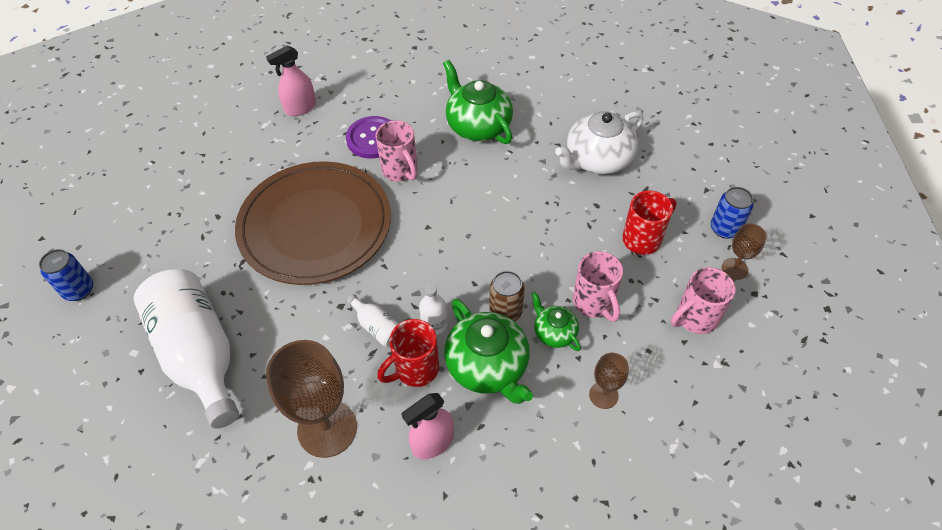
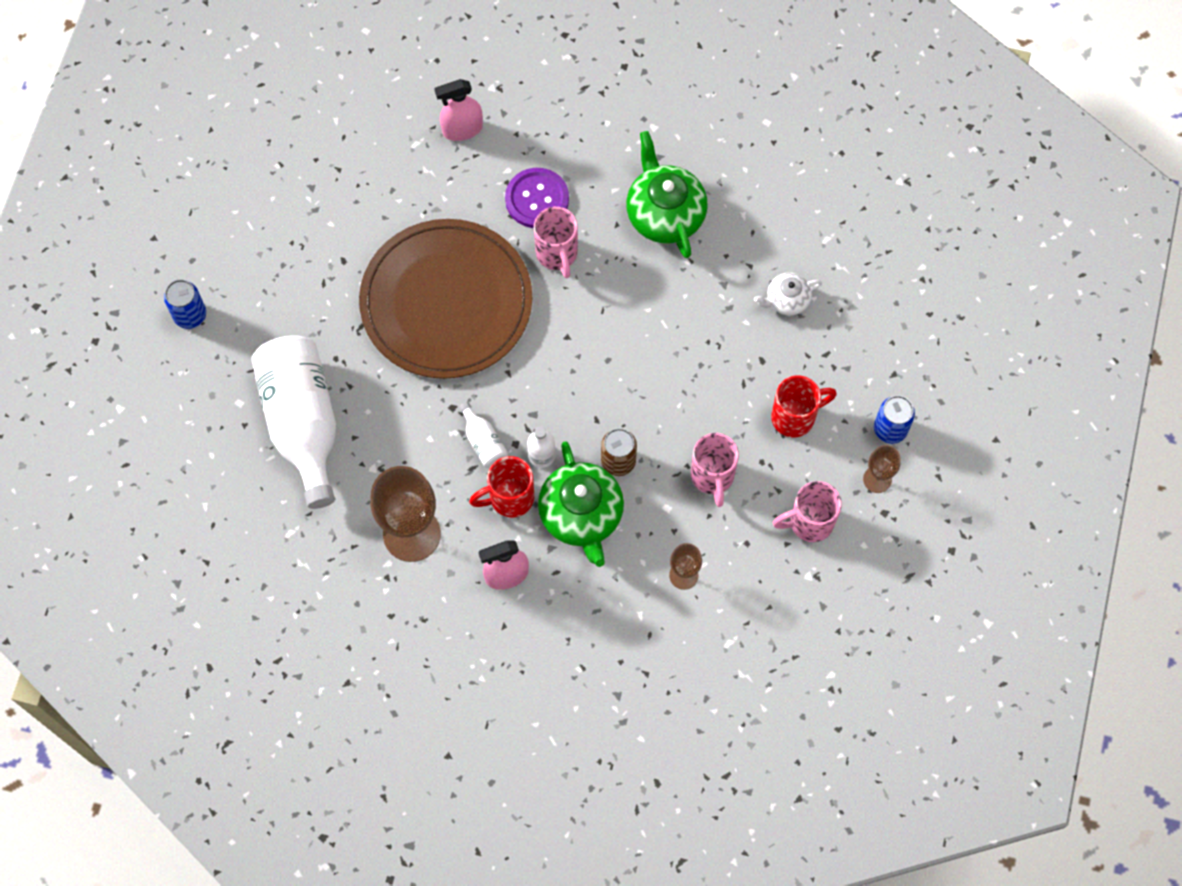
camera: 15 degrees right, 15 degrees up
(554, 332) = (659, 497): green teapot -> none
(597, 160) = (786, 300): white teapot -> white teapot, size x0.54

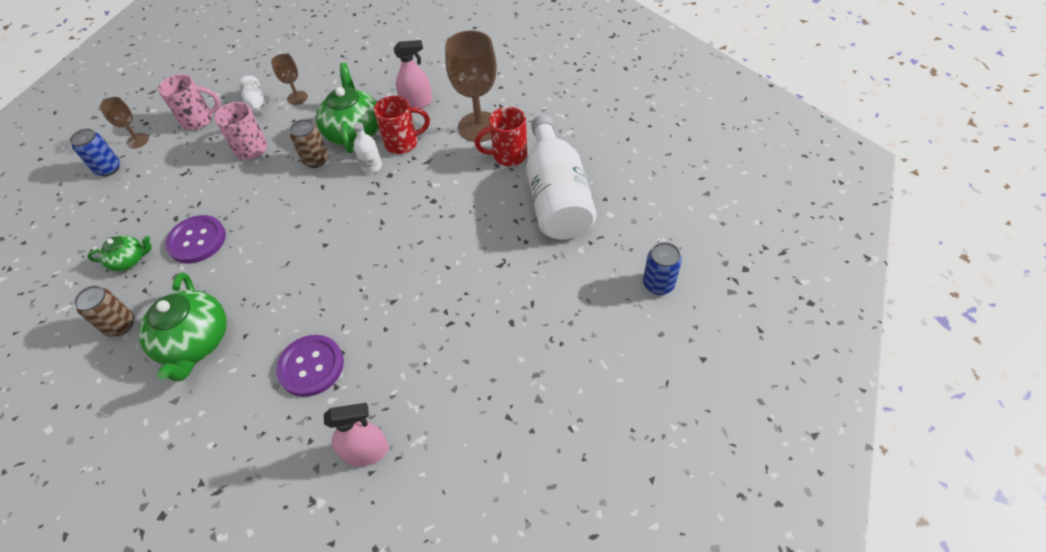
camera: 170 degrees left, 15 degrees down
(446, 302) = (421, 279): brown plate -> none
(483, 442) = (413, 177): white bottle -> white bottle (256, 103)
(557, 254) = (309, 312): pink mug -> none
(720, 331) = (197, 240): none -> purple button
(754, 225) = (120, 325): none -> brown can
(786, 300) = (129, 260): white teapot -> green teapot
(795, 417) = (172, 179): red mug -> red mug (508, 155)

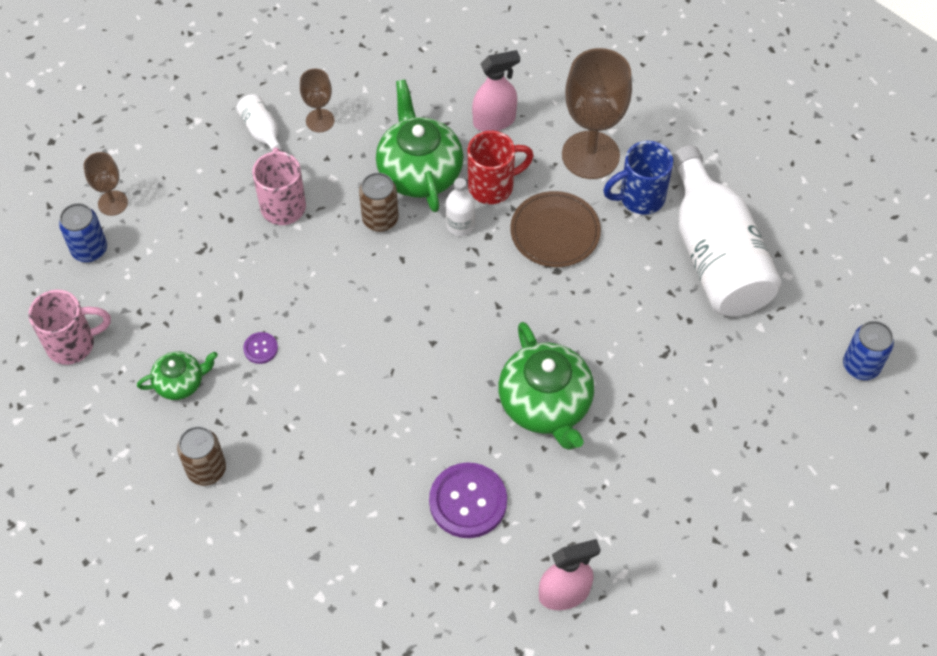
camera: 10 degrees left, 5 degrees up
(195, 342) = (313, 483): green teapot -> green teapot (546, 404)
(197, 240) = (260, 348): purple button -> purple button, size x0.46
(199, 120) = (189, 165): pink mug -> pink mug (73, 344)
(439, 174) = (555, 231): none -> brown plate
(508, 155) = (640, 198): red mug -> blue mug

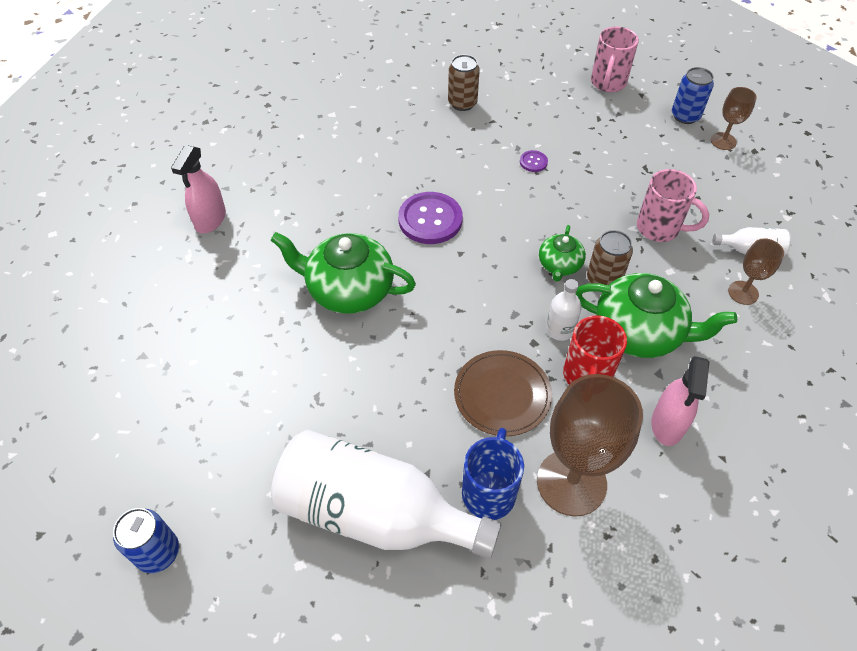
camera: 125 degrees right, 5 degrees down
(180, 382) = (537, 116): green teapot -> green teapot (559, 265)
(468, 501) = (320, 207): purple button -> purple button (430, 219)

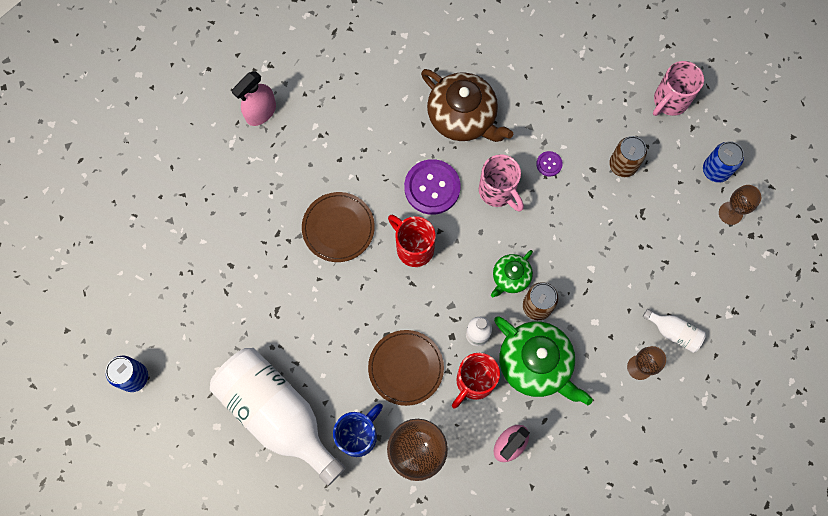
camera: 25 degrees right, 20 degrees up
(349, 290) = (338, 228): green teapot -> brown plate
(426, 155) = (463, 117): none -> brown teapot
(442, 277) = (413, 248): none -> red mug
(462, 103) = (524, 70): brown can -> brown can (622, 165)
(659, 228) = (613, 279): pink mug -> pink mug (498, 192)

